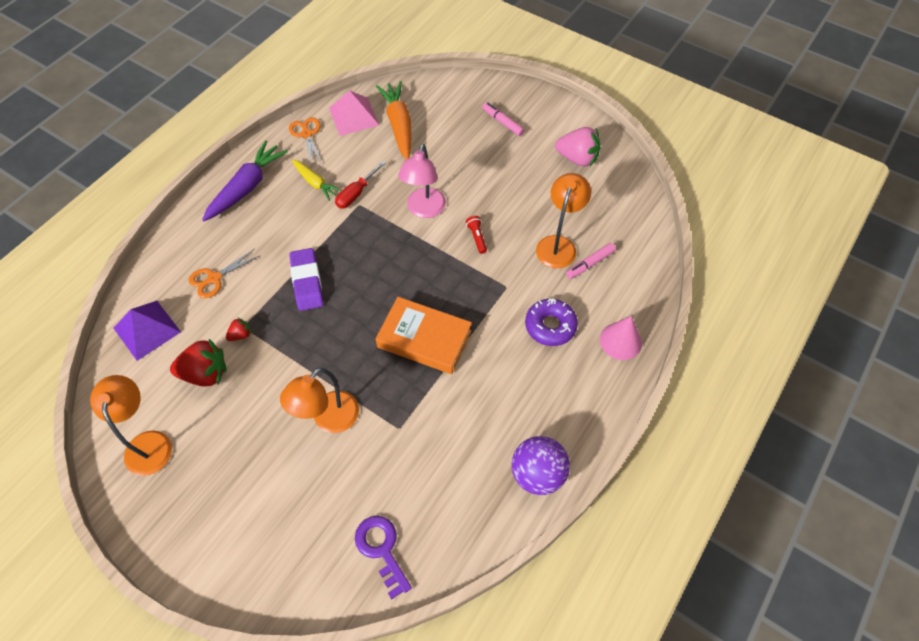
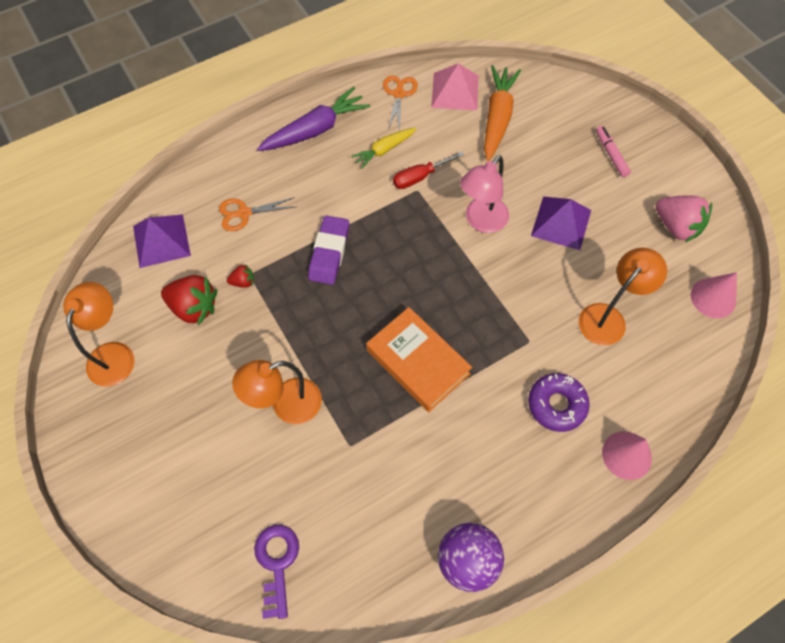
camera: 25 degrees right, 5 degrees up
(315, 183) = (384, 150): yellow carrot -> yellow carrot turned 75 degrees clockwise
(477, 237) = (523, 274): red flashlight -> none
(488, 187) = (561, 222): none -> purple pyramid
(590, 264) = (633, 353): pink marker -> none
(629, 200) = (713, 298): none -> pink cone

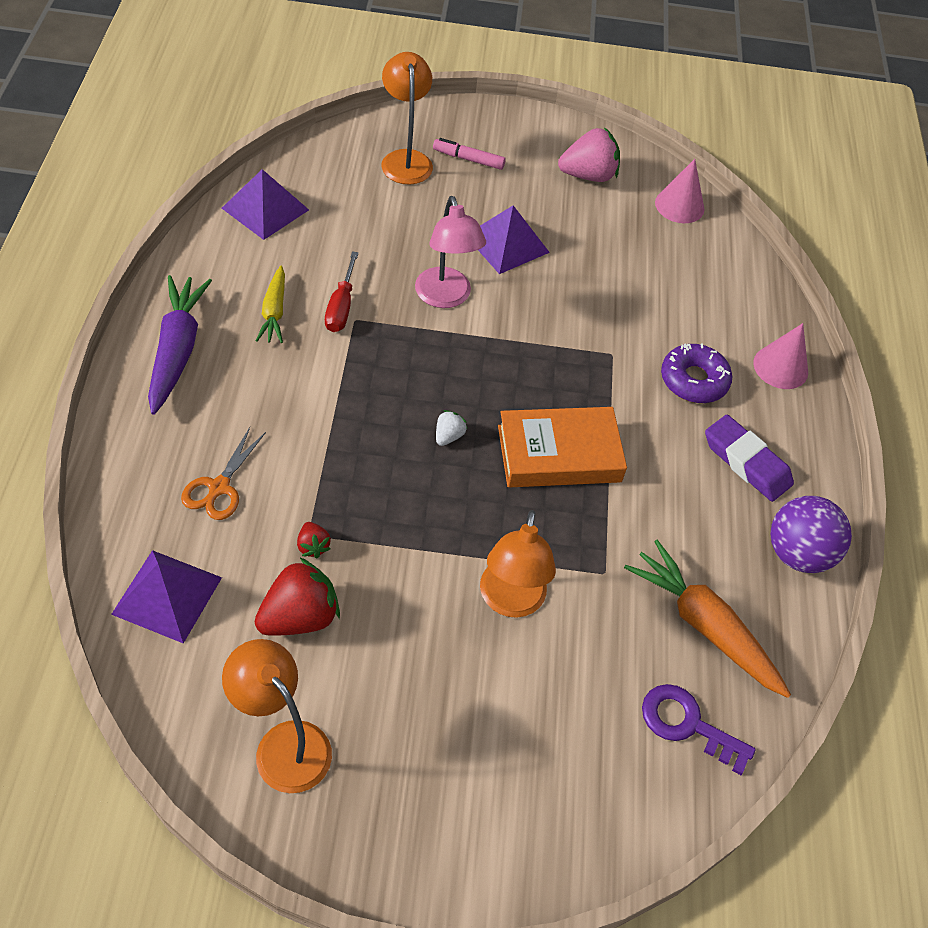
camera: 60 degrees left, 10 degrees down
(243, 282) = (313, 546): red strawberry -> red strawberry turned 135 degrees clockwise
(329, 253) = (356, 442): purple eraser -> purple eraser (746, 462)
(376, 295) = (448, 436): none -> white strawberry
(399, 94) = (214, 252): orange scissors -> none
(455, 91) = (265, 209): pink pyramid -> purple pyramid
(497, 117) = (336, 202): orange carrot -> orange carrot (704, 625)
(608, 317) = (637, 283): orange lamp -> orange lamp (405, 159)

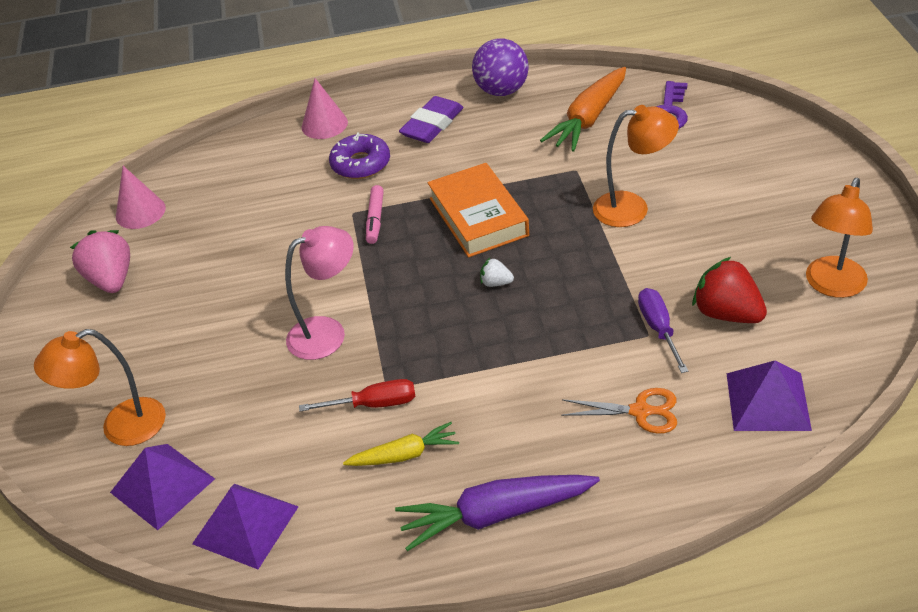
camera: 95 degrees left, 10 degrees down
(313, 546) = (658, 328): red strawberry -> purple screwdriver
(468, 159) = (107, 375): pink marker -> pink marker (375, 219)
(506, 243) = (234, 311): purple pyramid -> purple pyramid (162, 485)

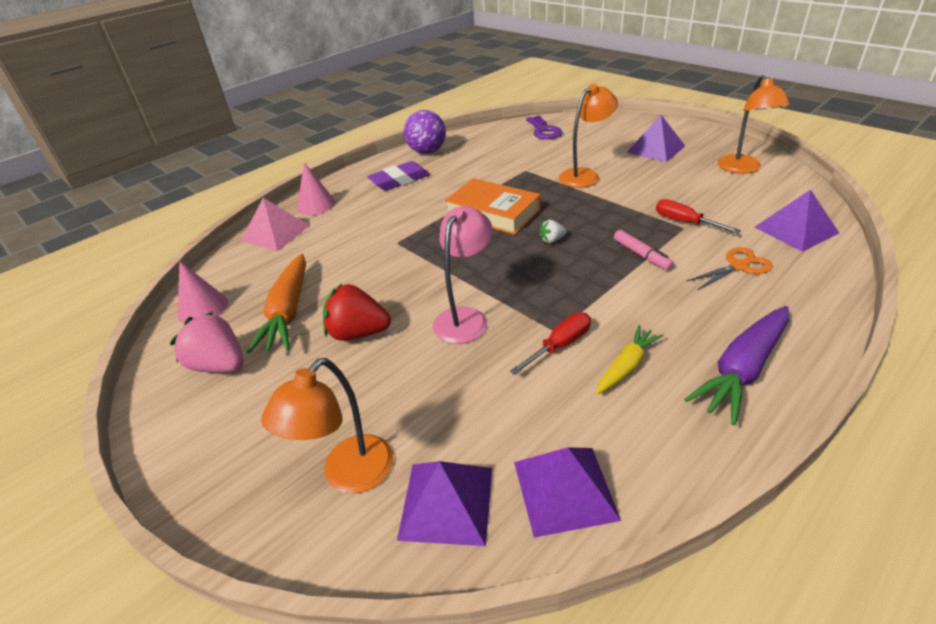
camera: 35 degrees left, 5 degrees down
(260, 147) = (275, 233): none -> pink pyramid
(361, 164) = (371, 215): purple donut -> none
(375, 219) = (419, 240): pink marker -> pink marker (641, 255)
(432, 125) = (399, 180): purple eraser -> purple eraser turned 60 degrees clockwise
(588, 119) = (501, 147): orange carrot -> orange carrot (288, 312)
(658, 328) = (684, 222): purple screwdriver -> red screwdriver
(727, 313) = (710, 200): red strawberry -> red strawberry (358, 333)
(767, 204) = (655, 149): none -> purple pyramid

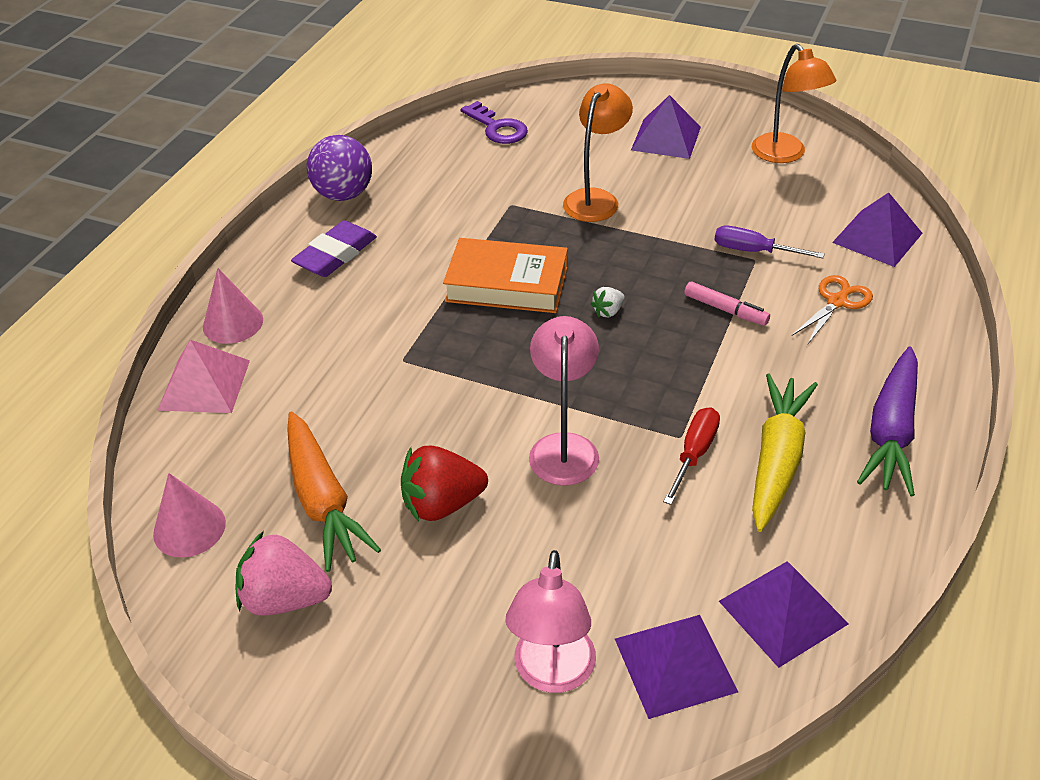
camera: 25 degrees left, 5 degrees up
(348, 475) = (552, 674): orange lamp -> pink lamp
(626, 366) = (777, 459): yellow carrot -> yellow carrot, size x1.67
(684, 222) = (752, 251): red screwdriver -> purple screwdriver

